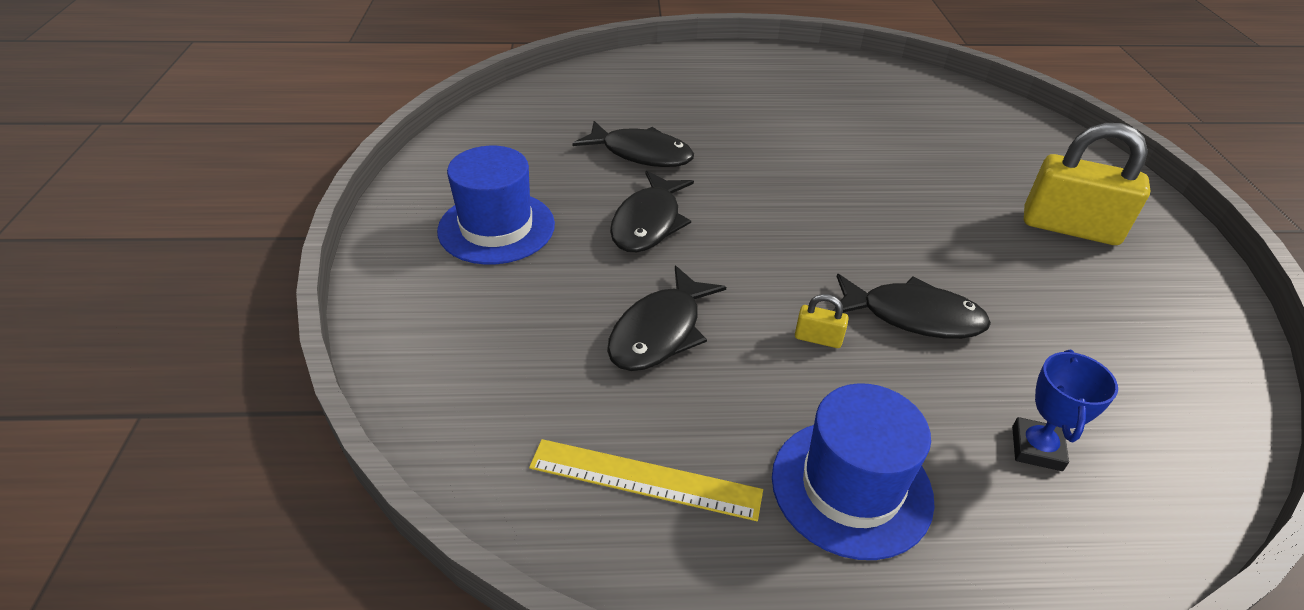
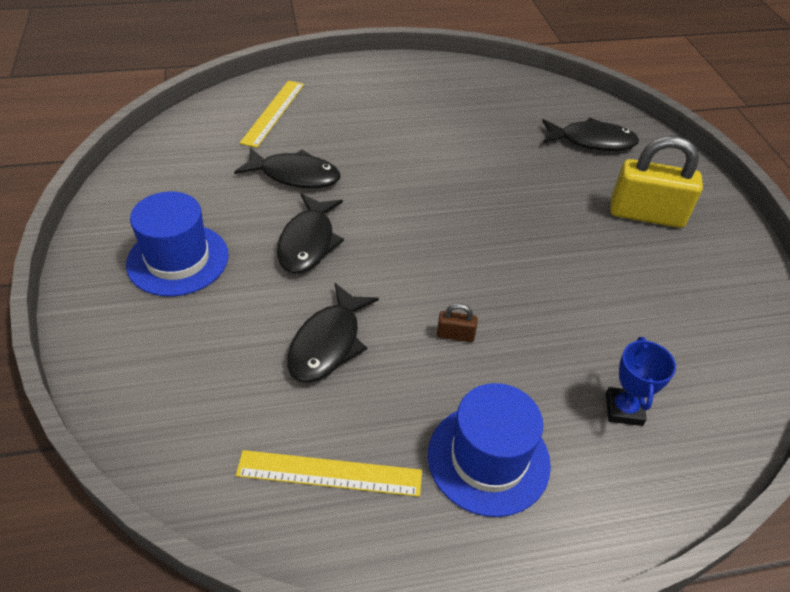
camera: 10 degrees left, 5 degrees up
(624, 91) = (273, 112): none -> yellow ruler
(818, 338) = (455, 335): yellow padlock -> brown padlock
(913, 316) = (528, 307): black fish -> black fish (592, 141)

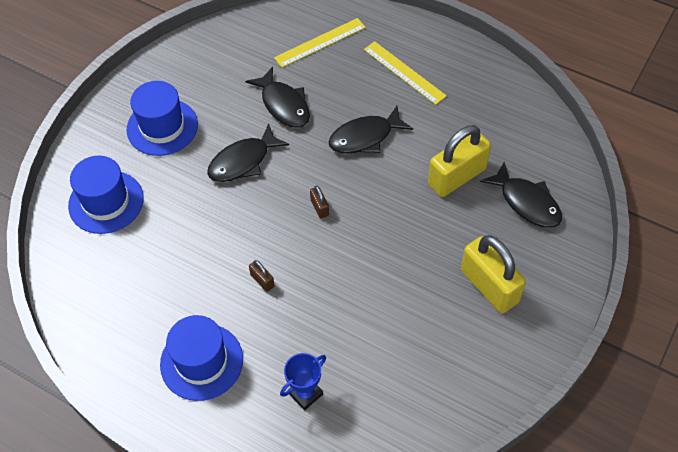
camera: 45 degrees right, 10 degrees up
(185, 371) = (106, 202): none -> blue hat
(328, 343) = (189, 236): black fish -> black fish (365, 137)
(329, 473) = (120, 309): yellow ruler -> yellow ruler (404, 72)
(432, 239) = (319, 207): none -> brown padlock
(518, 151) = (457, 177): none -> yellow padlock

